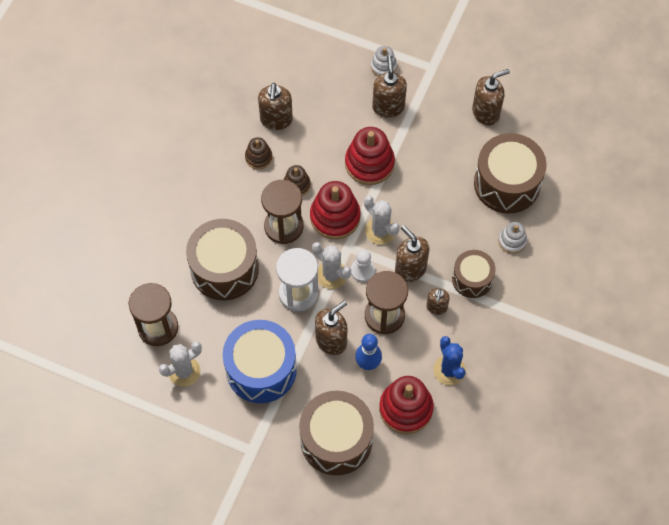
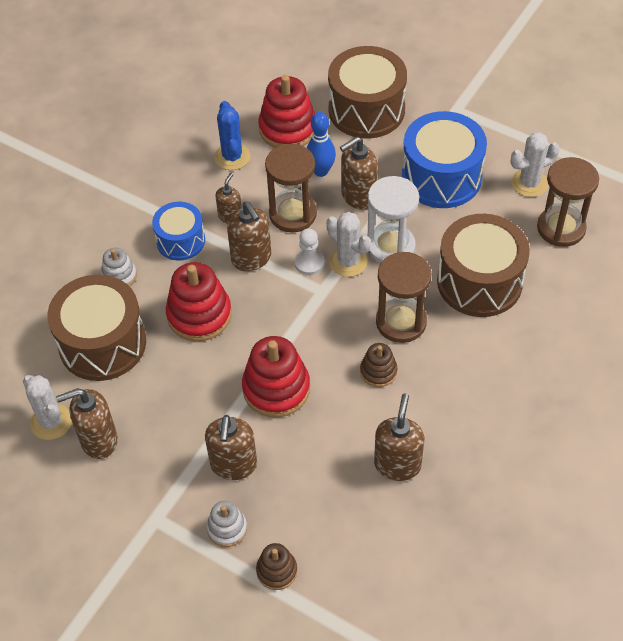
camera: 170 degrees left, 10 degrees down
(258, 157) = (427, 413): brown stacking toy -> brown stacking toy (277, 571)
(335, 217) = (333, 326): red stacking toy -> red stacking toy (199, 315)
(380, 231) = (279, 304): white cactus -> white cactus (51, 422)
(472, 279) = (180, 241): brown drum -> blue drum

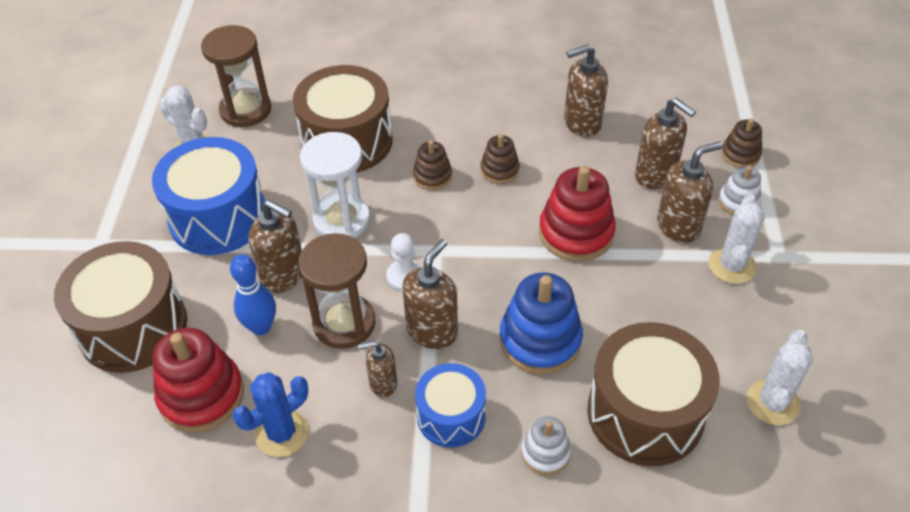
camera: 120 degrees left, 5 degrees down
(98, 440) = (752, 345): brown soap dispenser -> brown soap dispenser (655, 175)
(199, 315) = (540, 340): red stacking toy -> blue stacking toy
(348, 262) = (383, 245): white cactus -> white cactus (732, 266)
(401, 322) = (432, 176): brown hourglass -> brown stacking toy

